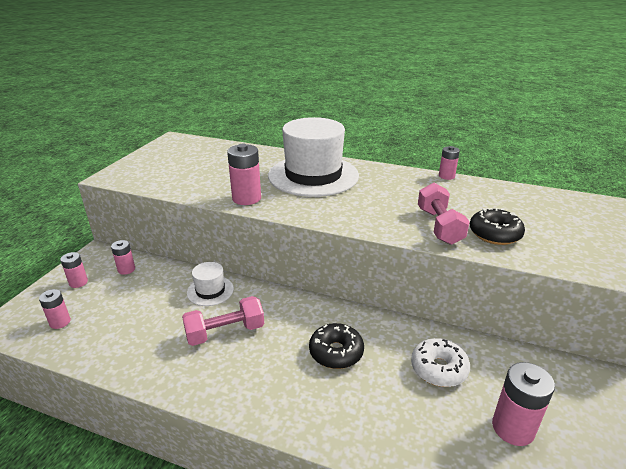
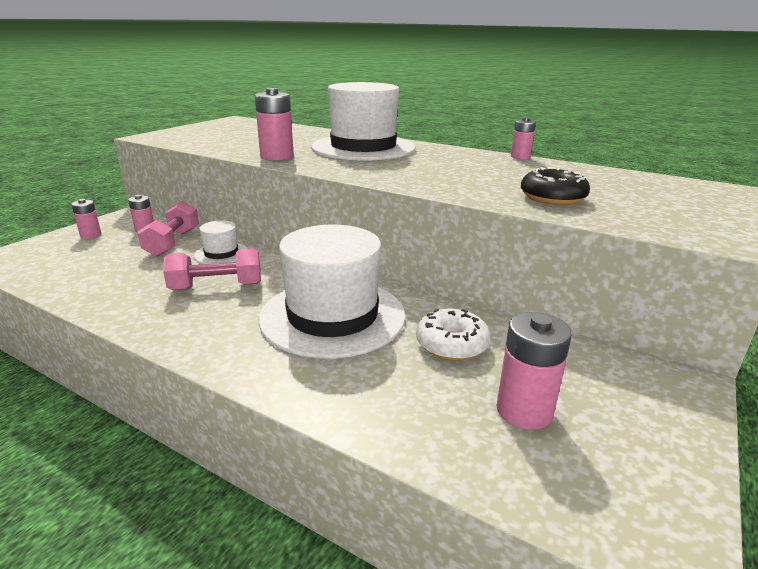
camera: 10 degrees right, 5 degrees down
(60, 322) = (51, 262): pink battery -> none
(336, 352) = (332, 316): black donut -> white hat
(439, 226) = (485, 188): pink dumbbell -> pink dumbbell (173, 243)

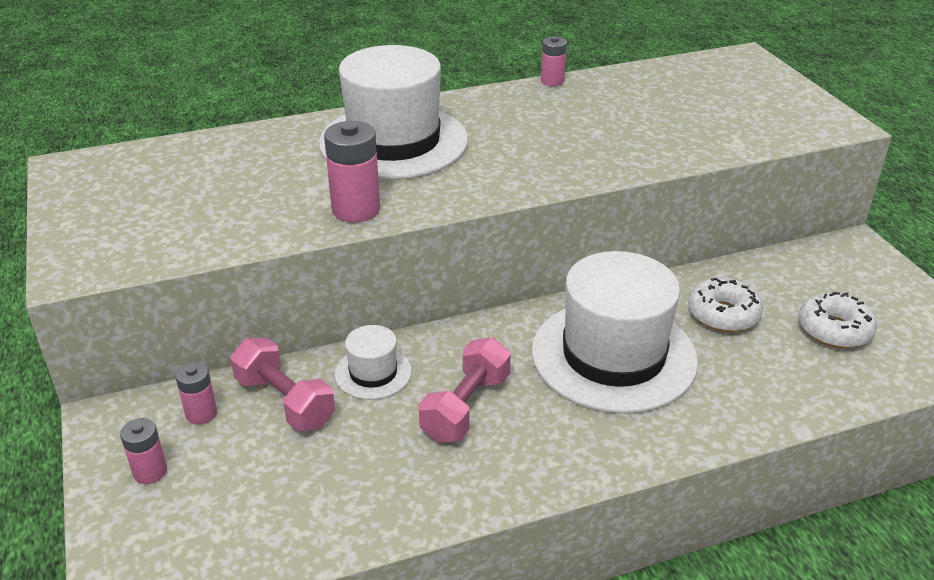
camera: 50 degrees left, 10 degrees up
(524, 411) = (834, 330): pink battery -> white donut
(552, 198) = (688, 133): black donut -> none

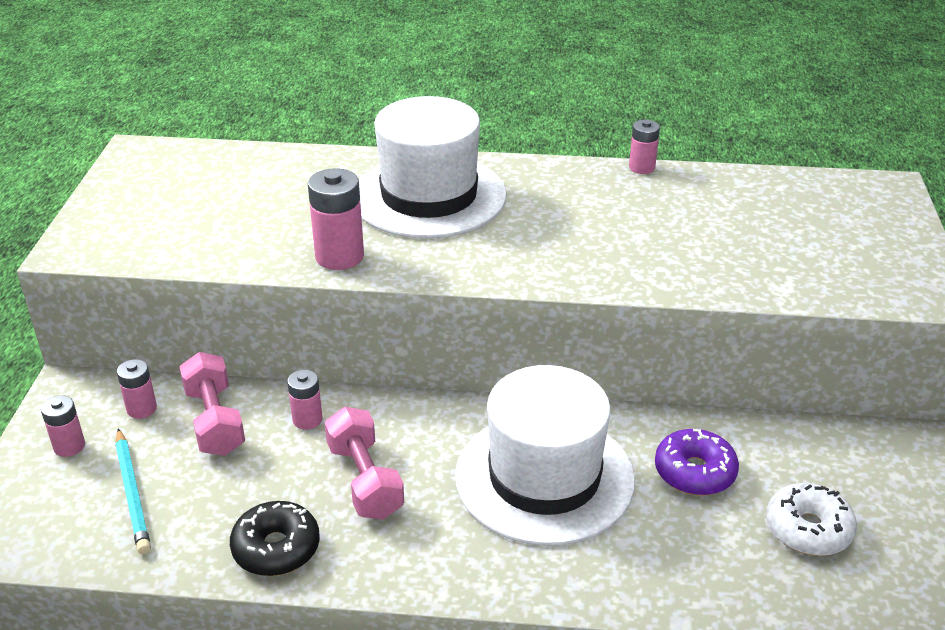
camera: 25 degrees right, 0 degrees up
(252, 492) = (132, 493): none -> turquoise pencil
(373, 373) = (307, 419): white hat -> pink battery
(431, 492) = (276, 548): none -> black donut
(465, 407) = (365, 480): pink dumbbell -> pink dumbbell turned 75 degrees counterclockwise
(723, 314) = (694, 472): white donut -> purple donut

